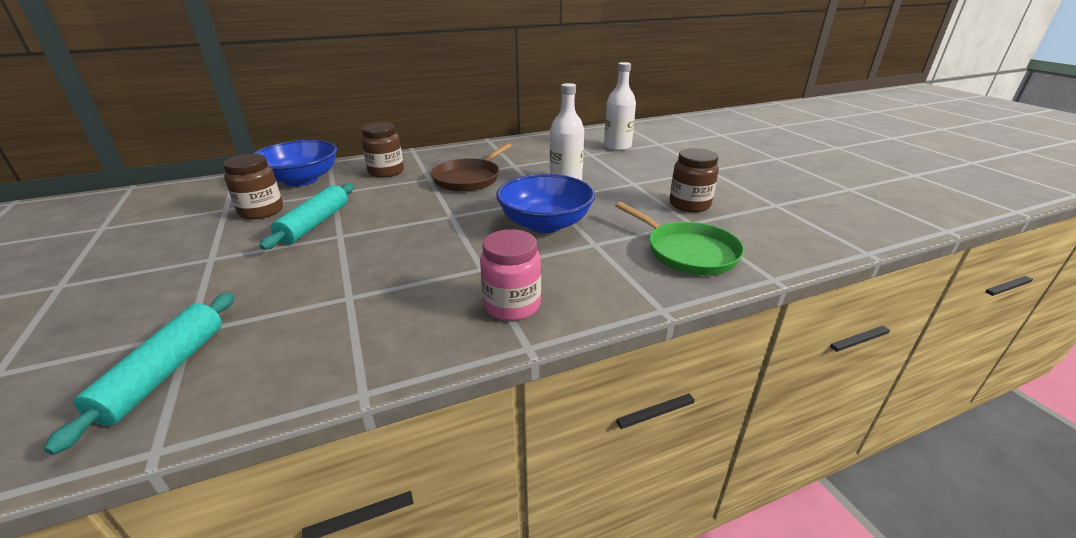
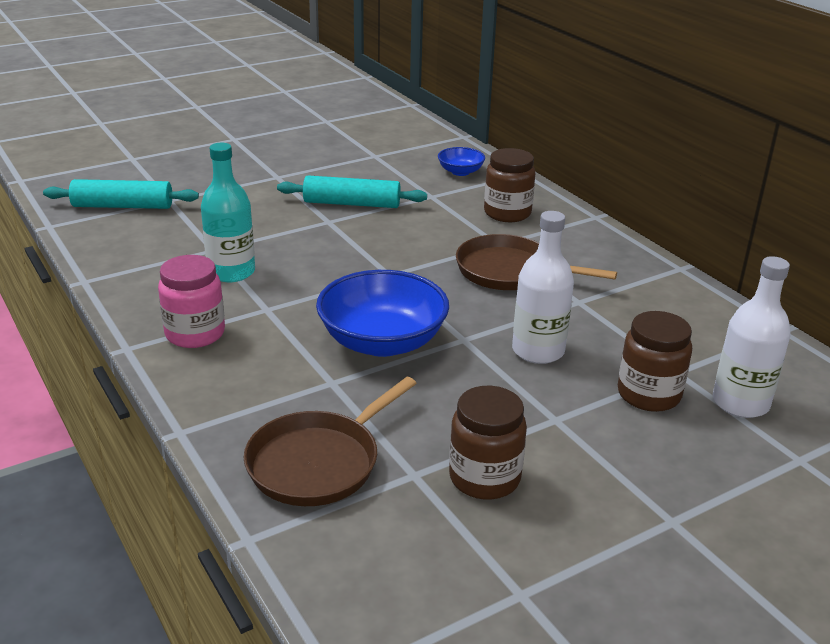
camera: 80 degrees right, 0 degrees up
(261, 211) = (374, 172): brown jar -> brown jar (648, 395)
(301, 180) = (460, 172): blue bowl -> blue bowl, size x0.49
(405, 286) = (231, 272): none -> turquoise bottle
(688, 252) = (318, 463): green pan -> brown pan

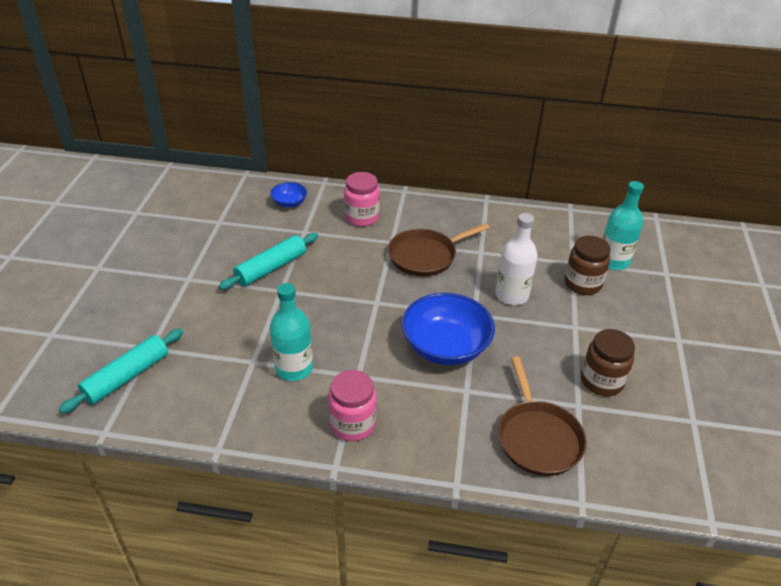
camera: 50 degrees left, 10 degrees up
(507, 213) = (362, 217): brown jar -> pink jar
(740, 403) = (613, 261): white bottle -> turquoise bottle

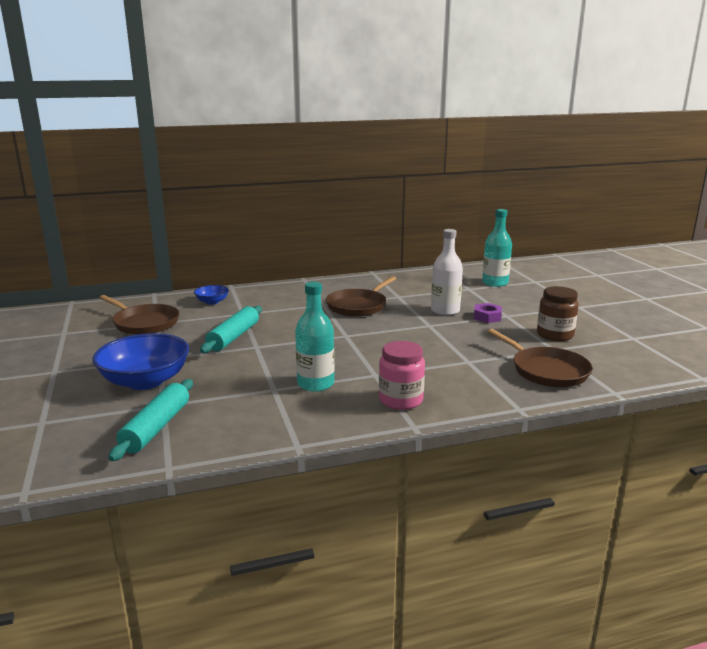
camera: 25 degrees left, 20 degrees down
(209, 219) = (144, 323): none -> brown pan
(362, 217) = (284, 298): pink jar -> none
(445, 346) = (426, 344): blue bowl -> blue bowl (145, 381)
(550, 322) = (487, 317): none -> purple nut
(582, 284) = (487, 296): brown jar -> none

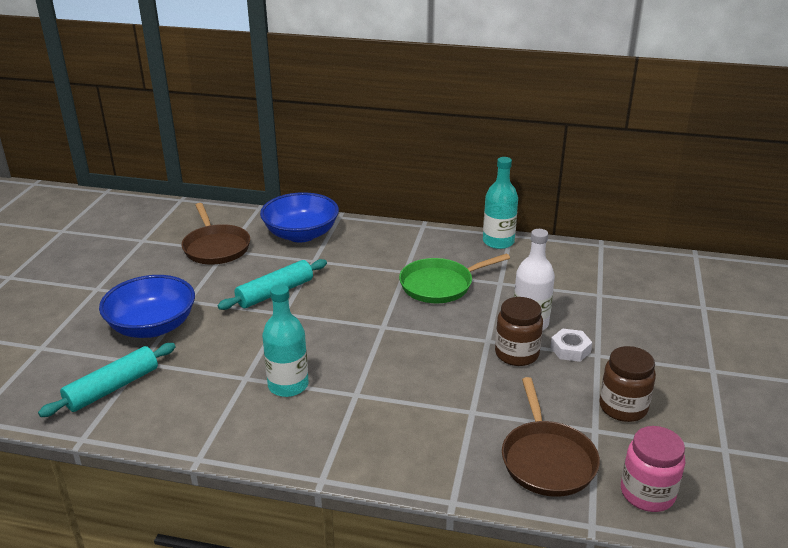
camera: 30 degrees right, 10 degrees up
(212, 302) = (301, 234): blue bowl -> blue bowl, size x2.02
(358, 306) = (439, 285): brown pan -> green pan
(400, 400) = (345, 439): pink jar -> pink jar (647, 493)
(457, 327) = (516, 354): none -> brown jar
(487, 317) = (570, 349): purple nut -> white nut
(495, 283) = (644, 294): turquoise bottle -> turquoise bottle (498, 242)

